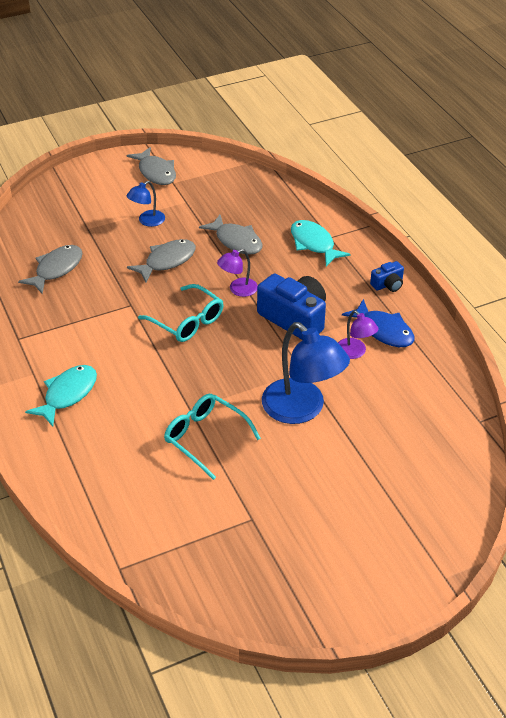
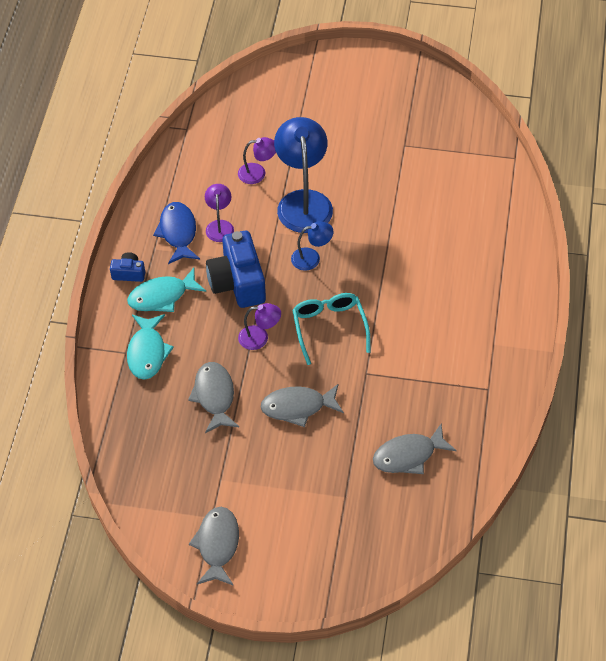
camera: 145 degrees left, 10 degrees up
(68, 394) = (475, 308): turquoise fish -> turquoise fish (162, 296)
(147, 221) = (279, 472): blue lamp -> blue lamp (312, 258)
(205, 438) = (393, 216): turquoise glasses -> none
(369, 414) = (258, 173): none -> purple lamp

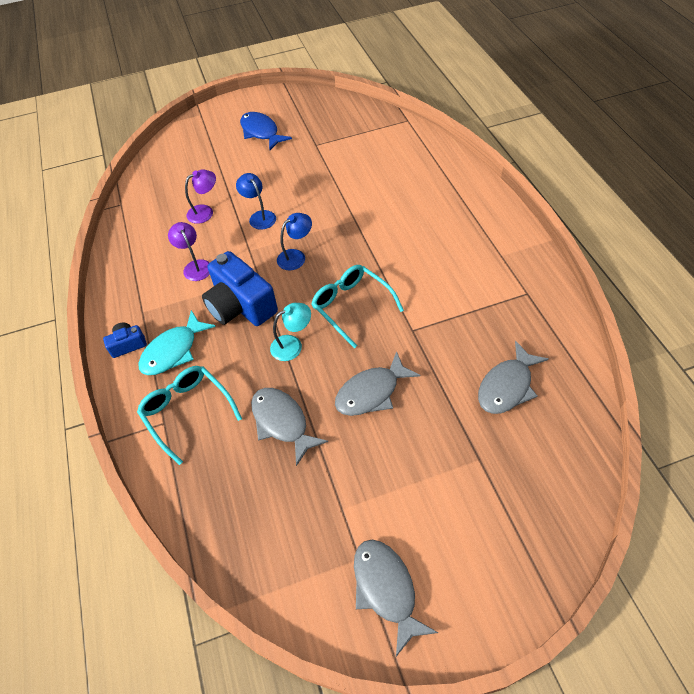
camera: 25 degrees left, 0 degrees up
(147, 352) = (187, 412): turquoise fish -> turquoise glasses
(178, 233) = (158, 288): blue fish -> blue fish (261, 132)
(260, 338) = (292, 345): purple lamp -> turquoise lamp
(303, 201) = (259, 216): blue lamp -> blue lamp, size x0.51

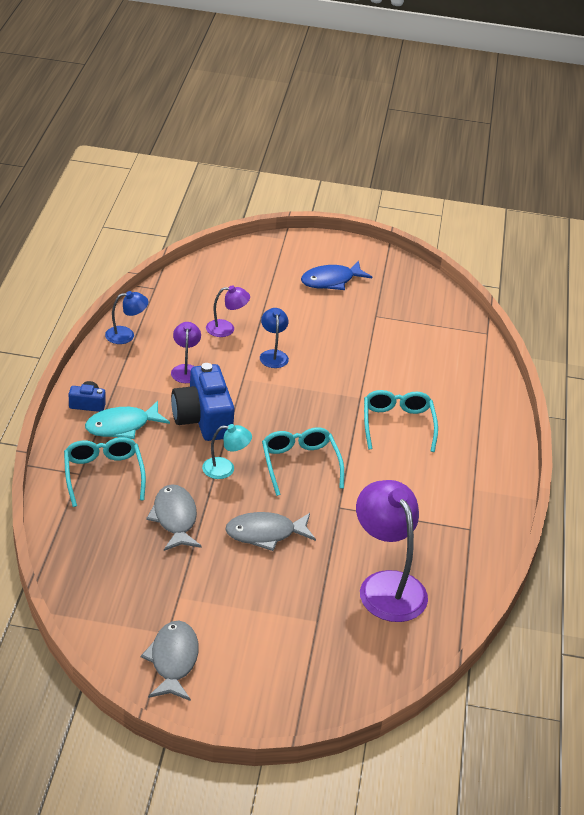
camera: 20 degrees right, 15 degrees down
(261, 132) = (331, 281): blue fish -> blue fish turned 105 degrees counterclockwise
(296, 256) = (281, 403): blue lamp -> blue lamp (126, 335)
(401, 229) = (397, 424): none -> turquoise glasses
(507, 386) = (386, 585): grey fish -> purple lamp

